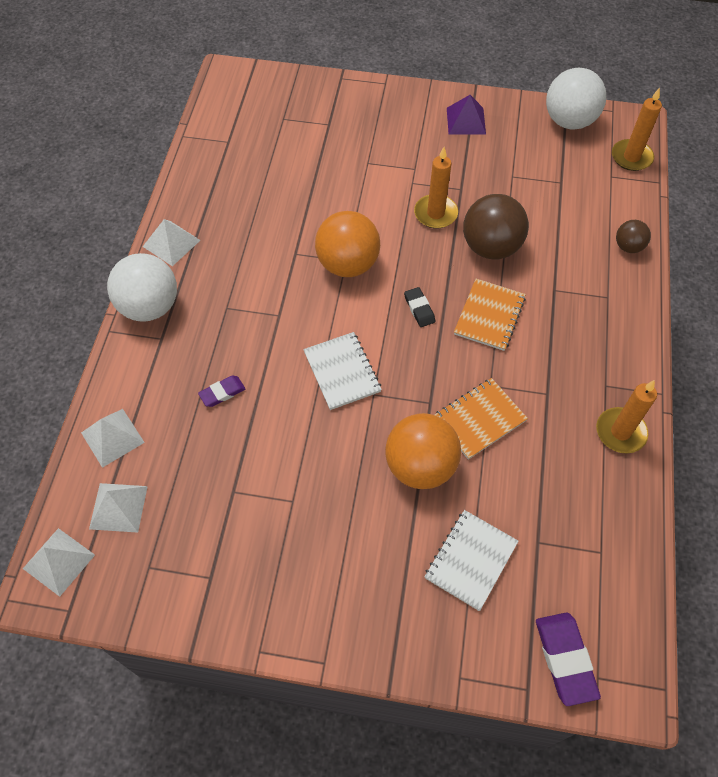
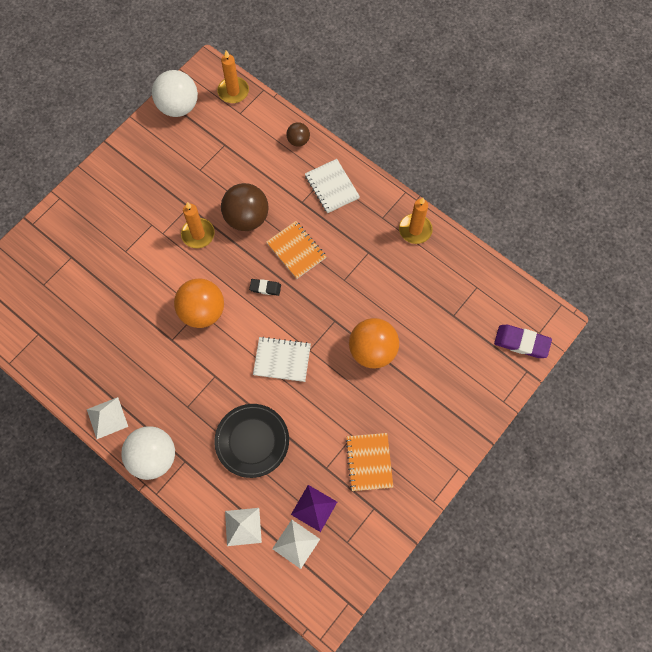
camera: 60 degrees left, 10 degrees up
(59, 561) = (312, 596): white pyramid -> none
(222, 393) = (252, 441): purple eraser -> black plate
(466, 121) = (132, 168): purple pyramid -> purple pyramid (314, 508)
(470, 560) = (444, 357): white notebook -> white notebook (331, 187)
(479, 419) = (362, 300): orange notebook -> orange notebook (369, 462)

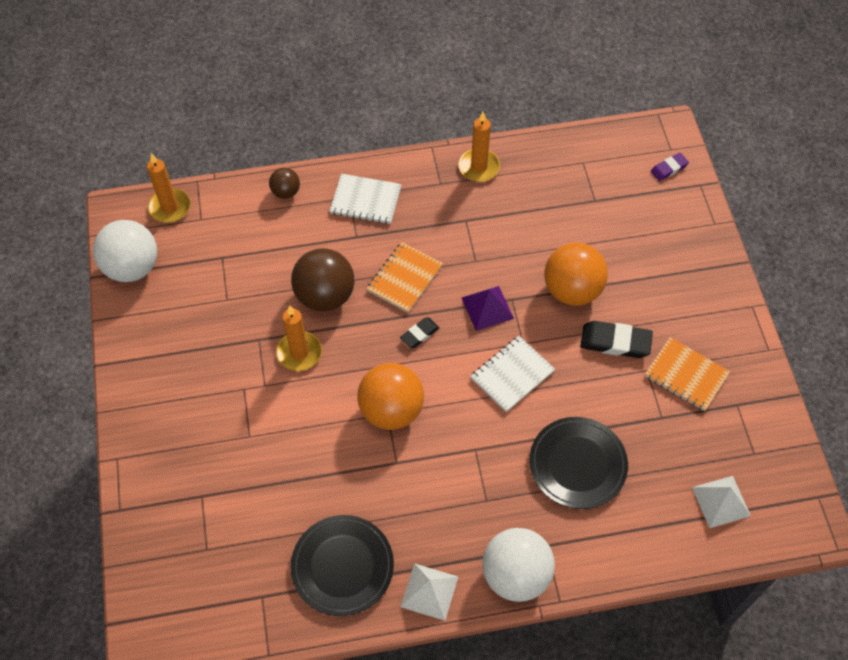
camera: 50 degrees left, 10 degrees down
(86, 361) = (342, 566): none -> black plate
(243, 526) = (664, 539): white pyramid -> none
(296, 250) = (404, 278): orange notebook -> orange notebook turned 60 degrees counterclockwise
(314, 508) = (695, 458): purple pyramid -> purple pyramid (487, 308)
(357, 403) = (615, 342): none -> black eraser
(521, 342) = (669, 168): purple eraser -> purple eraser, size x0.59

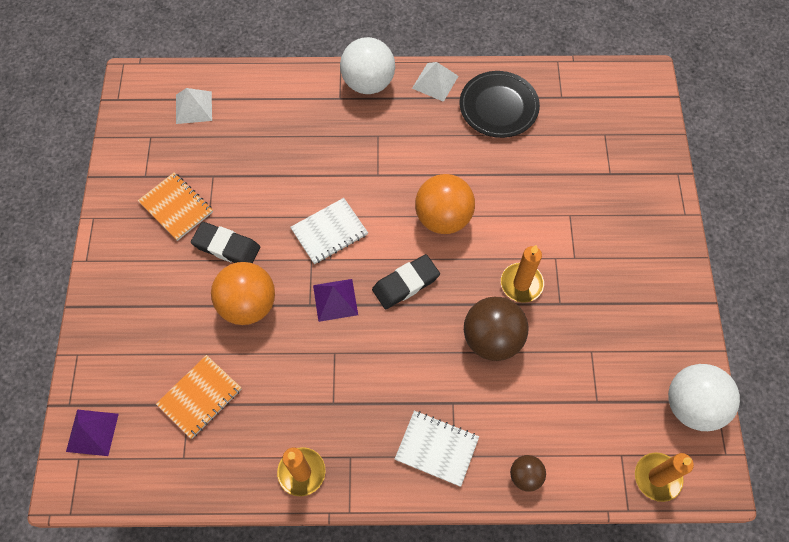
camera: 170 degrees left, 5 degrees up
(404, 278) = (410, 345): orange notebook -> orange notebook (200, 397)
(419, 334) = (405, 283): black eraser -> black eraser, size x1.71
(577, 464) = (296, 150): black plate -> none
(669, 168) = (92, 432): purple eraser -> purple pyramid

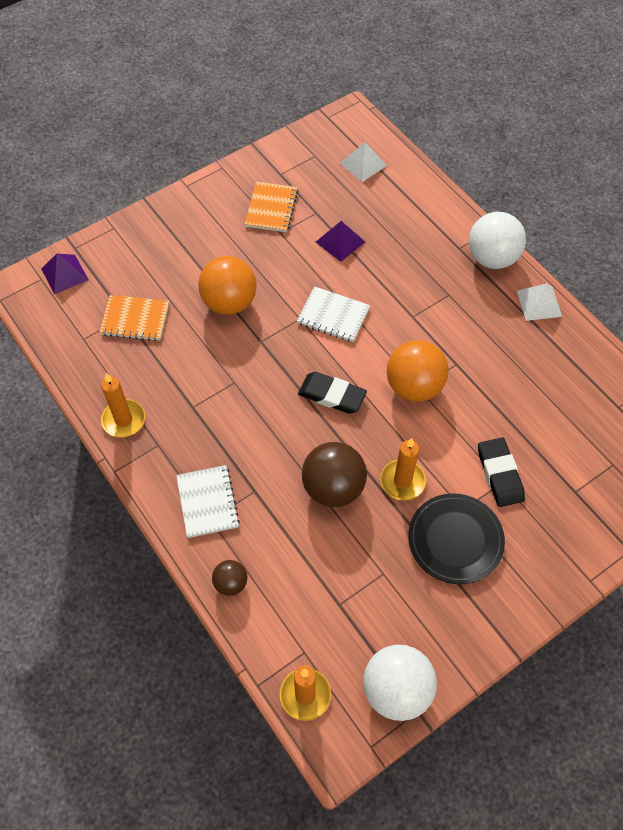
camera: 55 degrees right, 5 degrees down
(226, 247) = (265, 259): black eraser -> black eraser (499, 474)
(335, 299) = (279, 355): purple pyramid -> purple pyramid (340, 241)
(498, 107) = (560, 364): black plate -> black plate (455, 540)

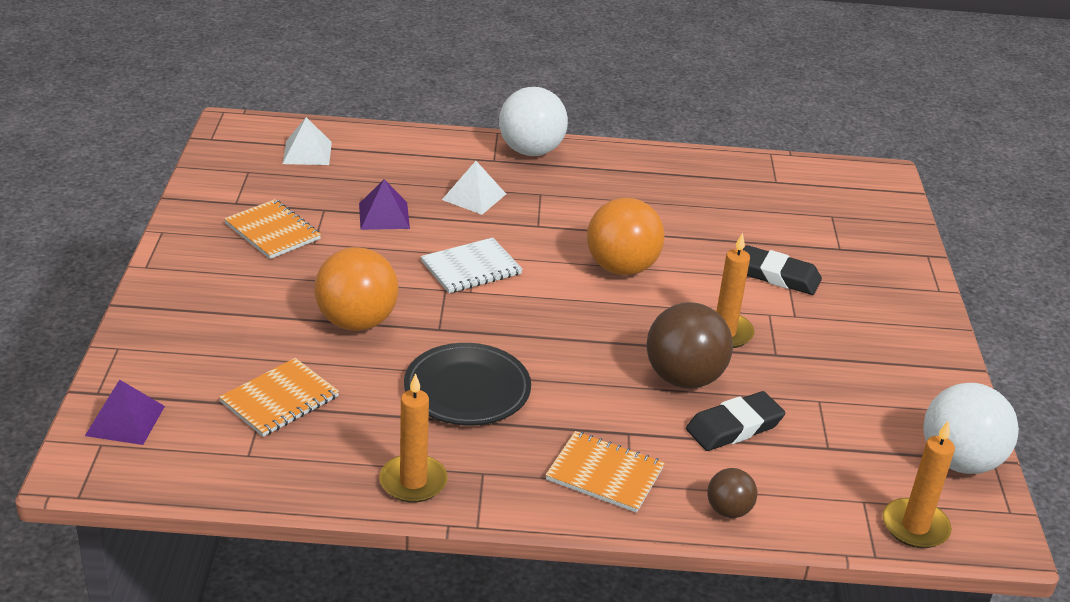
camera: 55 degrees left, 25 degrees down
(207, 502) = (604, 474): white notebook -> orange notebook
(332, 395) = (569, 320): black eraser -> black eraser (734, 427)
(455, 540) = (824, 338): black plate -> black plate (467, 390)
(539, 303) = (616, 157): white pyramid -> white pyramid (474, 196)

